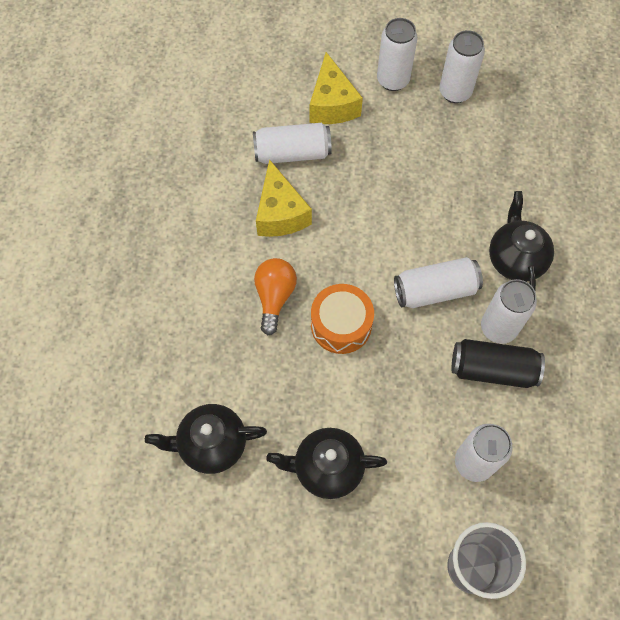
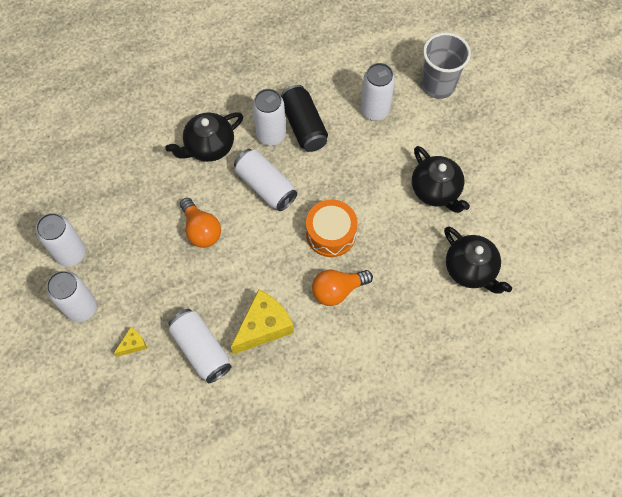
camera: 120 degrees left, 0 degrees up
(332, 104) = (133, 344): yellow cheese -> yellow cheese, size x0.48
(417, 207) = (201, 230): none -> orange light bulb

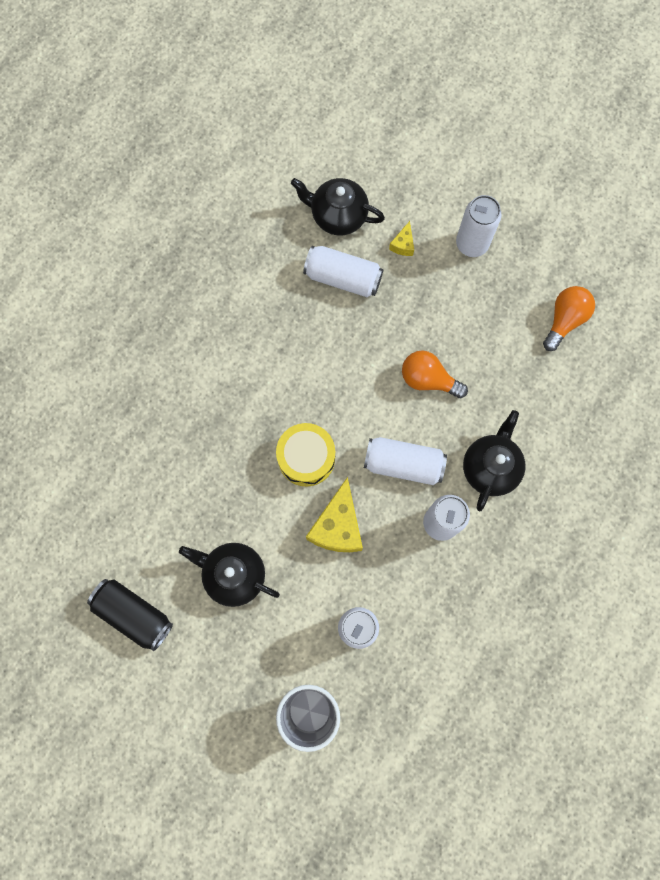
camera: 145 degrees right, 10 degrees up
(71, 253) = (524, 281): white can -> none
(264, 326) = (304, 332): yellow cheese -> yellow cheese (338, 526)
(304, 126) = (415, 557): black can -> black can (134, 614)
(331, 233) = (306, 458): orange drum -> yellow drum
(337, 290) = (262, 407): orange light bulb -> orange light bulb (564, 320)
(471, 269) = (150, 511): black teapot -> black teapot (337, 216)

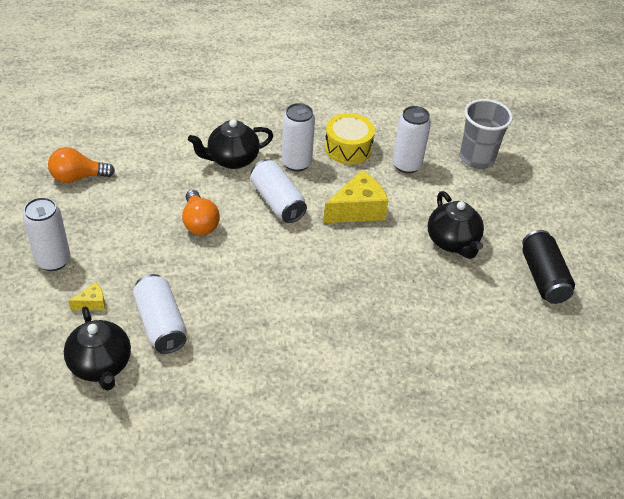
camera: 135 degrees left, 30 degrees down
(306, 458) = (331, 254): yellow drum -> yellow drum (348, 148)

